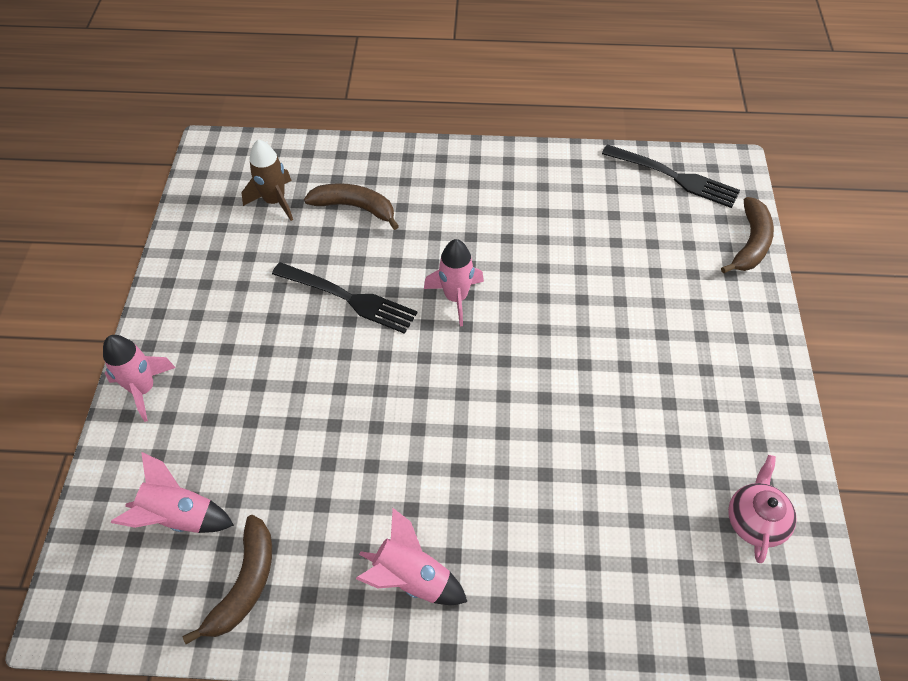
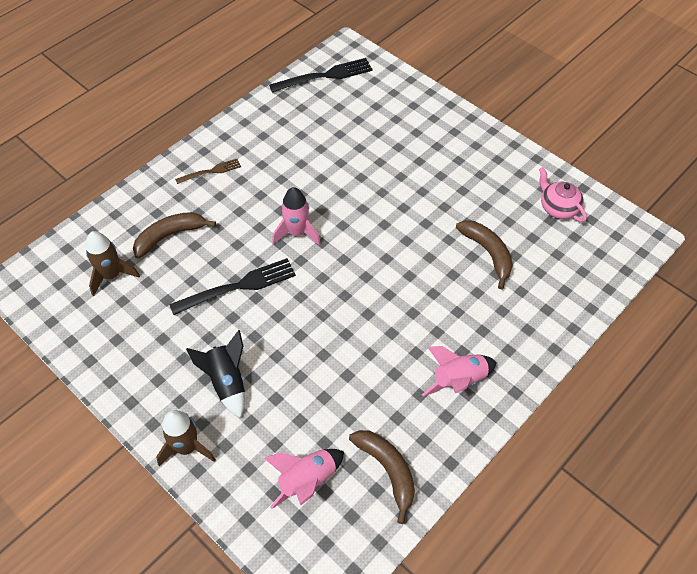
camera: 50 degrees left, 0 degrees up
(143, 389) = (187, 447): pink rocket -> brown rocket
(236, 368) = (227, 382): none -> black rocket
(457, 181) = (211, 171): none -> brown fork
(750, 243) = (403, 81): brown banana -> brown banana (488, 253)

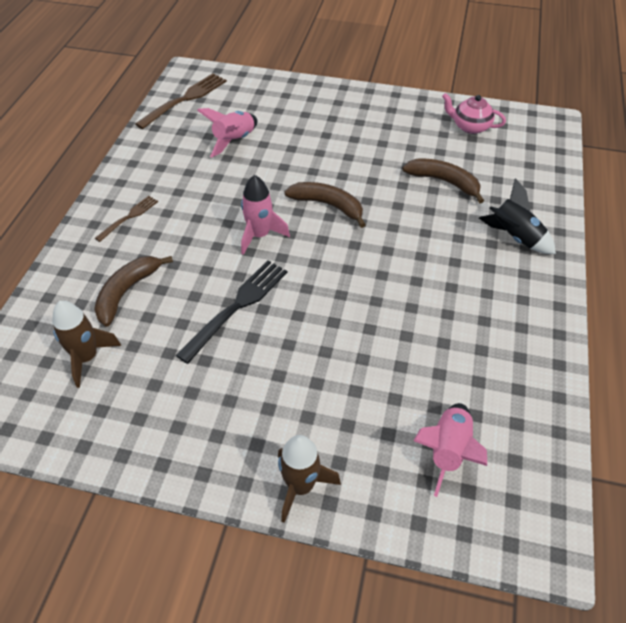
camera: 30 degrees left, 5 degrees down
(227, 382) = (294, 400): black rocket -> black rocket (514, 237)
(325, 76) = (185, 99): black fork -> brown fork
(388, 470) = (512, 400): brown banana -> brown banana (328, 205)
(458, 380) = (507, 292): pink rocket -> pink rocket (234, 140)

